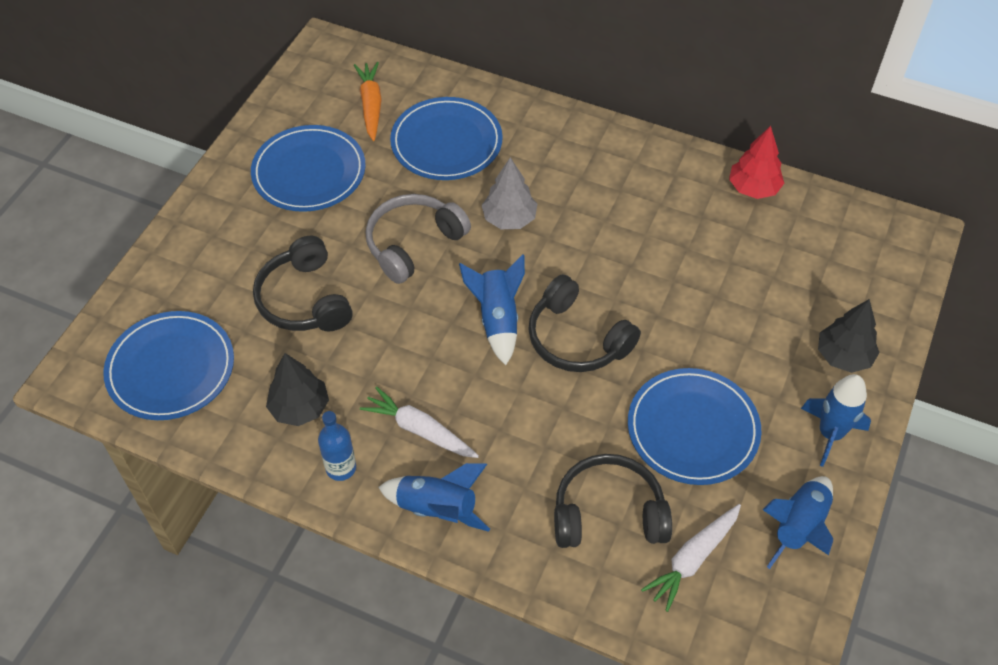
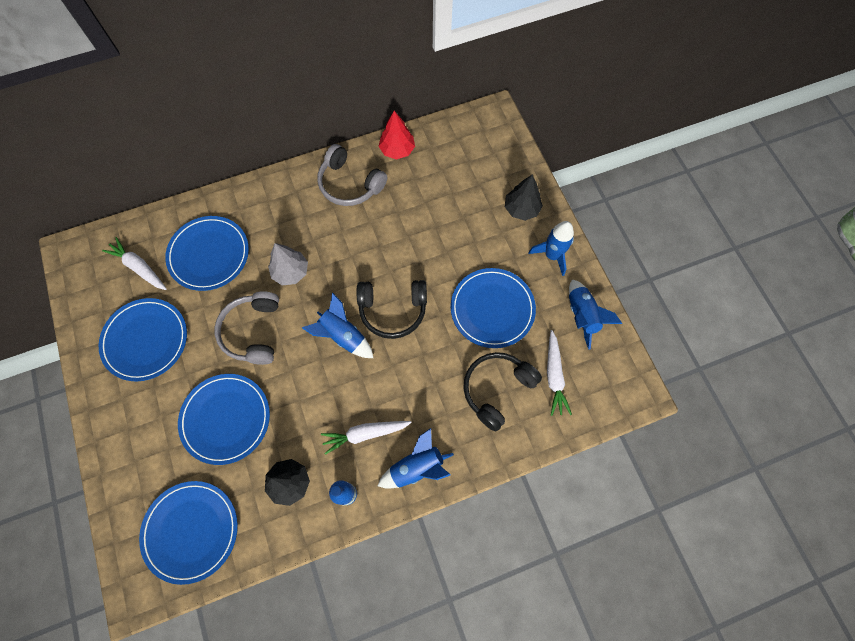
camera: 45 degrees left, 15 degrees up
(304, 299) = (226, 419): black headphones -> blue plate
(371, 105) = (139, 267): orange carrot -> white carrot
(662, 183) = (350, 184): none -> grey headphones

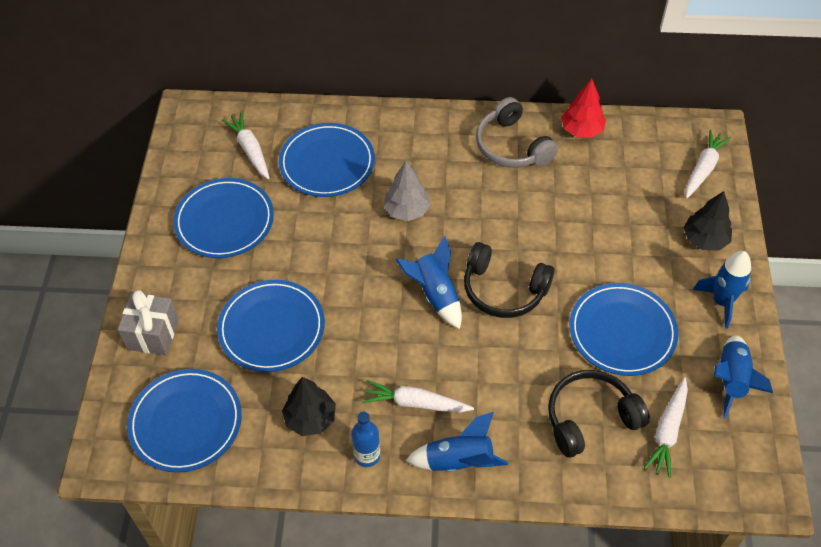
camera: 25 degrees right, 15 degrees down
(129, 466) = (153, 334): none -> grey gift
(253, 332) = (339, 254): grey headphones -> none
(498, 150) = (703, 169): none -> white carrot

